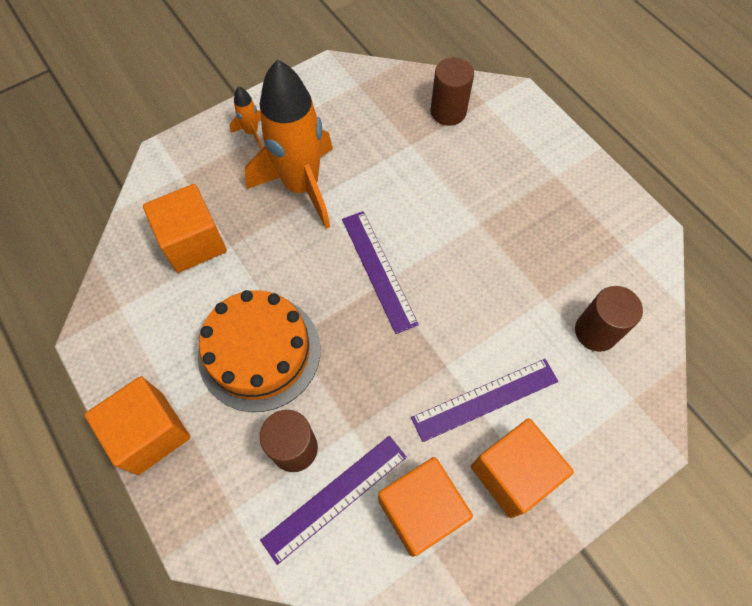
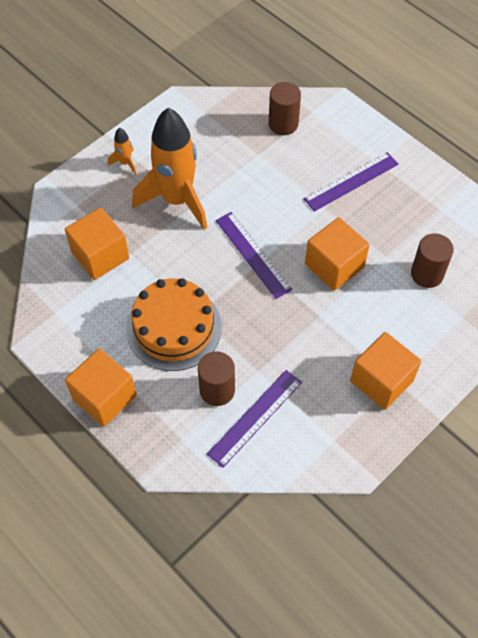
camera: 10 degrees left, 5 degrees down
(420, 510) = (319, 416): orange cube -> orange cube (334, 265)
(485, 399) = (352, 334): purple ruler -> purple ruler (351, 181)

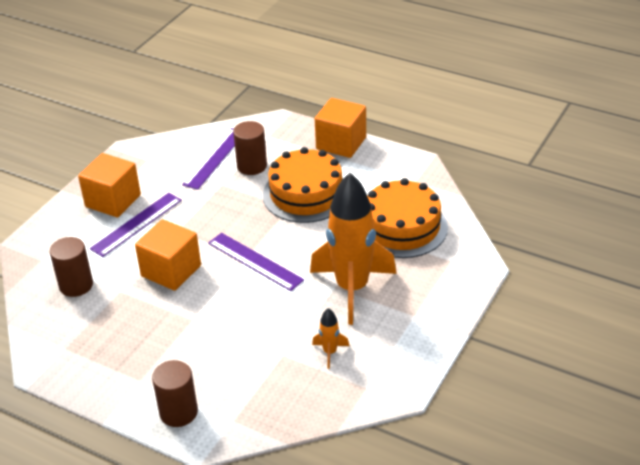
camera: 165 degrees right, 20 degrees down
(100, 255) = (402, 227): orange cube -> orange cake
(125, 163) = (426, 309): orange rocket -> orange rocket (330, 352)
(283, 124) = (264, 396): brown cylinder -> brown cylinder (178, 412)
(351, 181) = (168, 352): purple ruler -> purple ruler (137, 224)

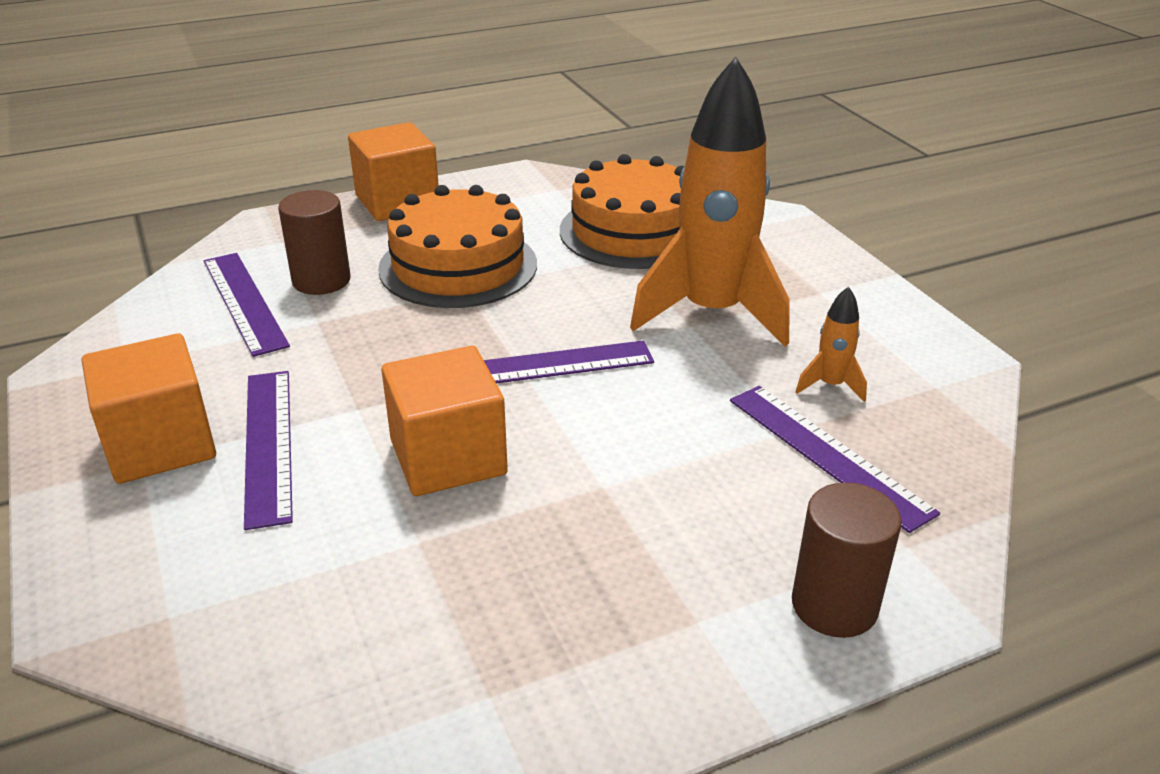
camera: 55 degrees left, 5 degrees down
(76, 285) = (321, 595): brown cylinder -> none
(274, 372) = (827, 454): none -> purple ruler

